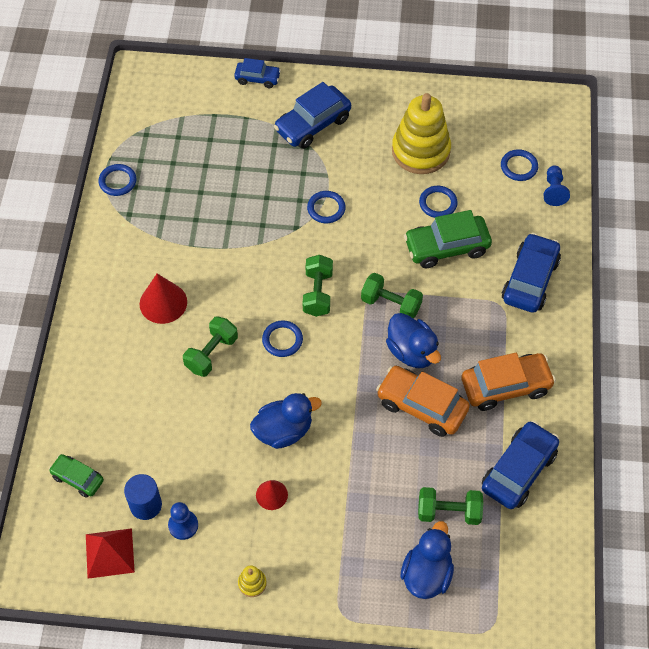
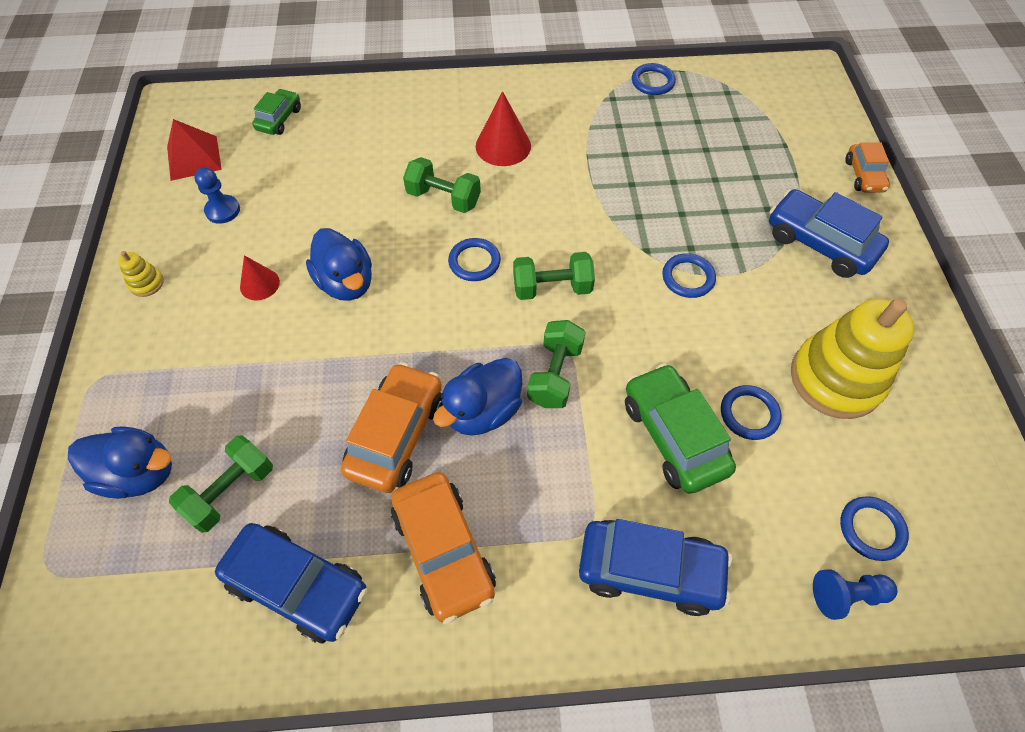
camera: 80 degrees right, 0 degrees up
(146, 505) = (248, 176): blue cylinder -> none
(257, 78) = (863, 176): blue car -> orange car
(449, 512) = (231, 491): green dumbbell -> green dumbbell turned 45 degrees clockwise

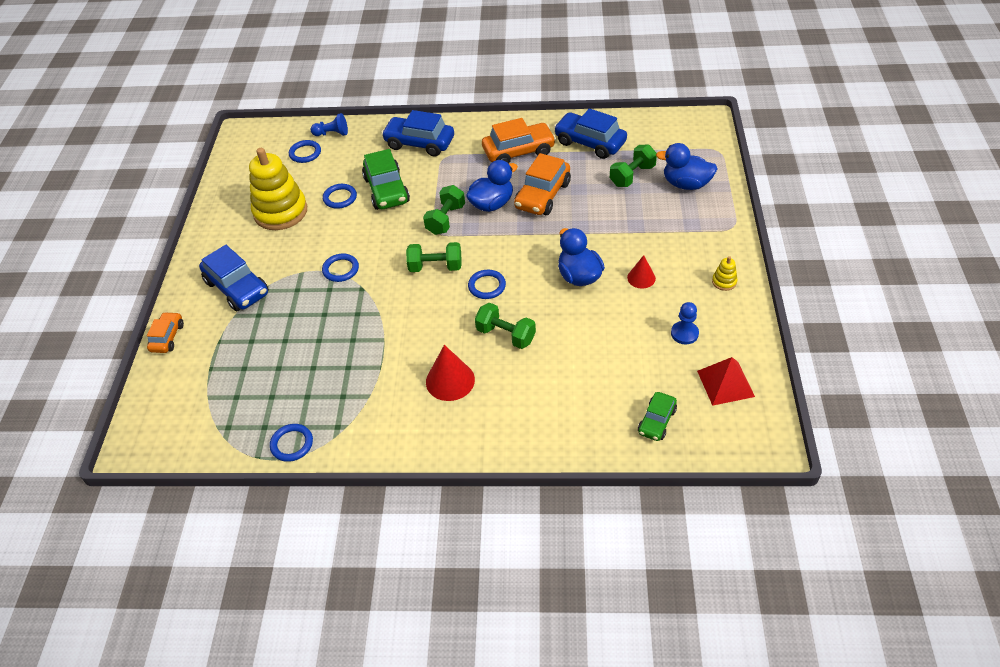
camera: 170 degrees left, 10 degrees down
(443, 551) = (518, 152): orange car -> orange car turned 90 degrees clockwise

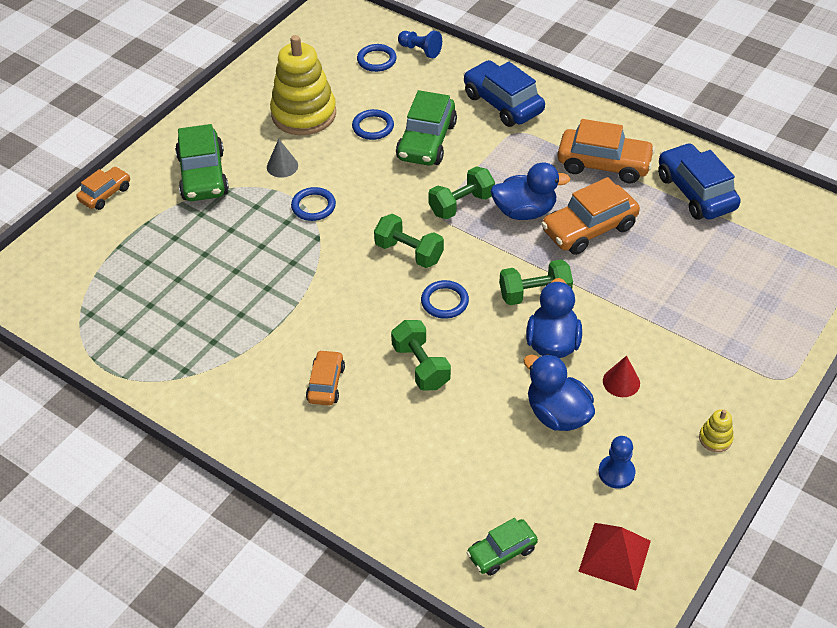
camera: 30 degrees right, 0 degrees up
(237, 288) = (203, 175): blue car -> green car
(292, 444) = (131, 363): blue ring -> none
(294, 254) = (282, 166): none -> grey cone
(450, 380) = (326, 384): red cone -> orange car
(632, 176) = (713, 256): green dumbbell -> green dumbbell (534, 294)
(686, 184) = (770, 298): blue duck -> blue duck (557, 414)

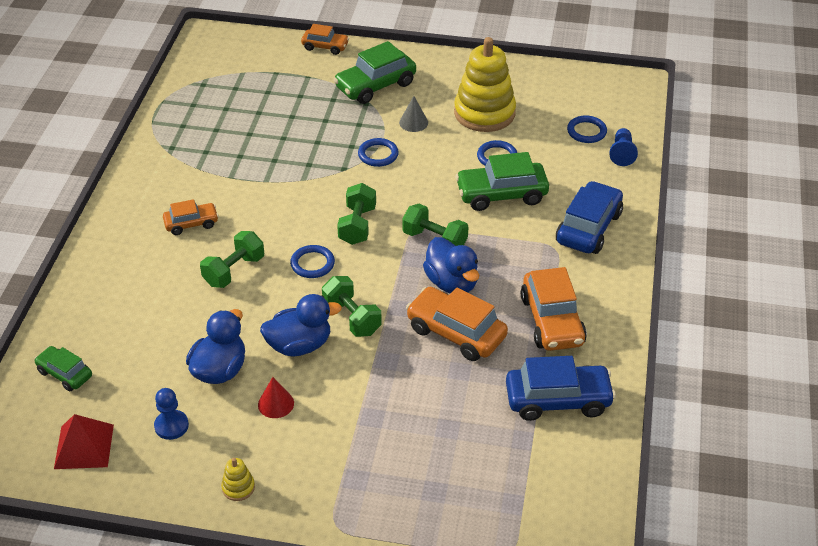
camera: 65 degrees right, 5 degrees down
(695, 192) = (558, 400): blue car -> blue car turned 45 degrees clockwise

